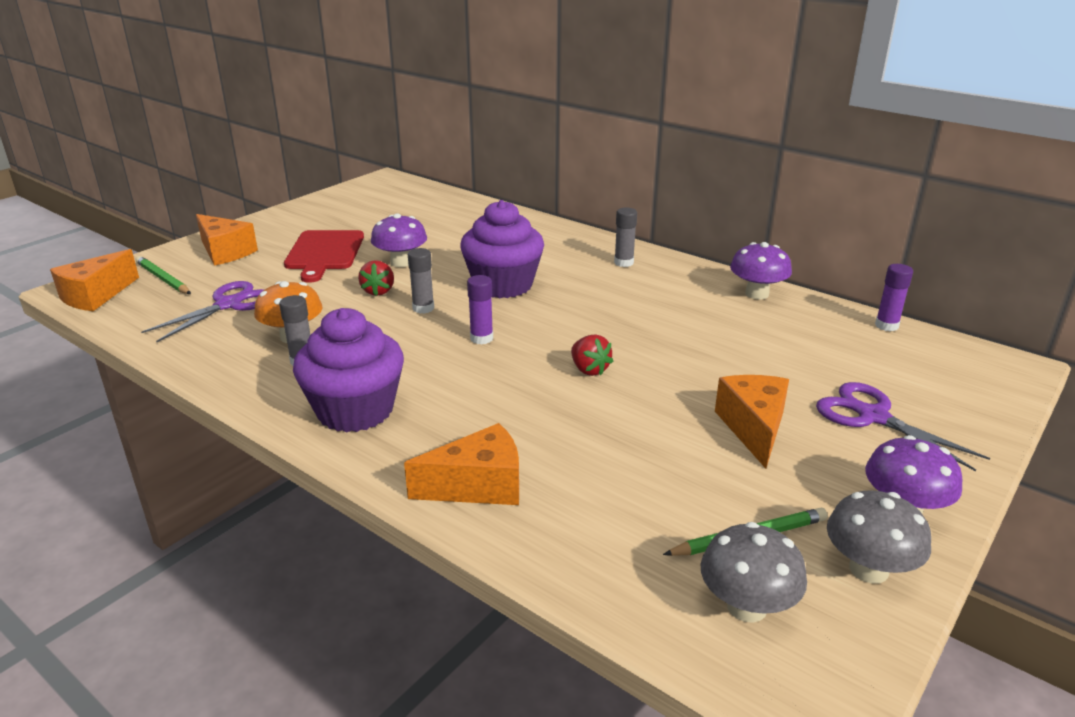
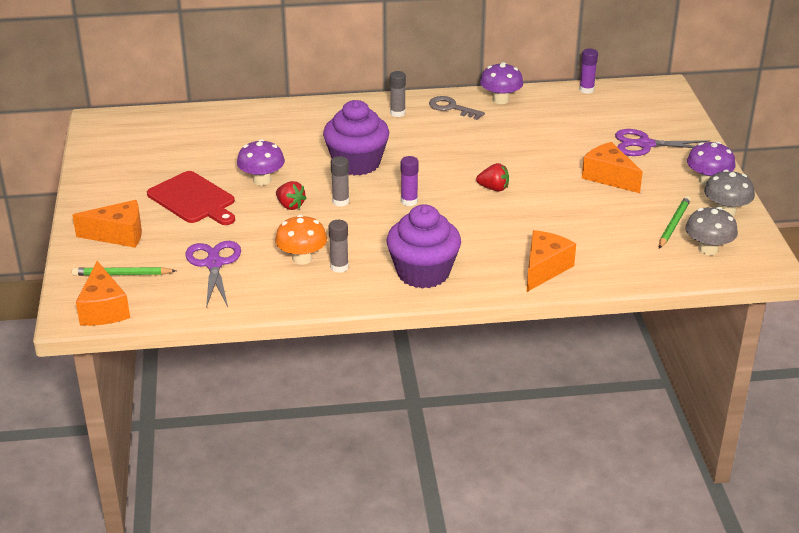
camera: 45 degrees left, 5 degrees up
(687, 280) = (451, 108): none -> grey key

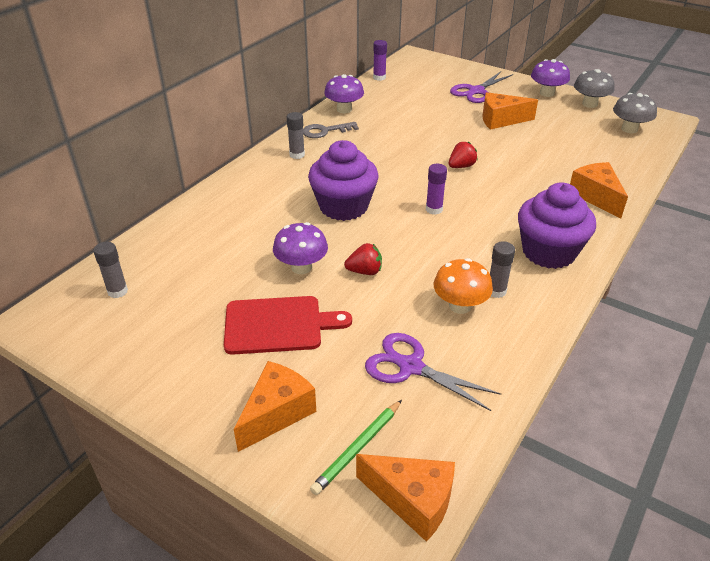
camera: 50 degrees left, 5 degrees up
(340, 202) = (392, 242): grey glue stick -> grey glue stick (117, 291)
(674, 224) = (587, 126): green pencil -> none

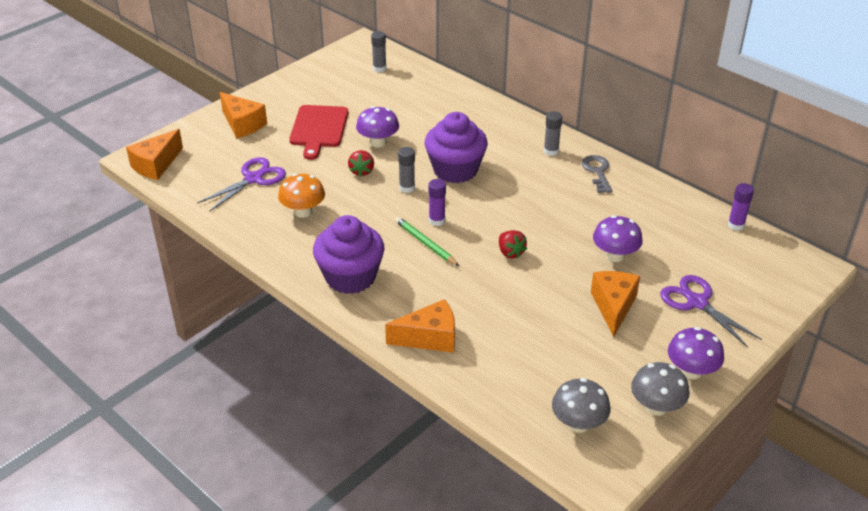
camera: 100 degrees right, 0 degrees up
(344, 109) = (647, 189): purple mushroom -> purple mushroom (615, 255)
(357, 448) = (201, 150): green pencil -> green pencil (425, 243)
(496, 291) = (312, 234): grey glue stick -> grey glue stick (407, 188)

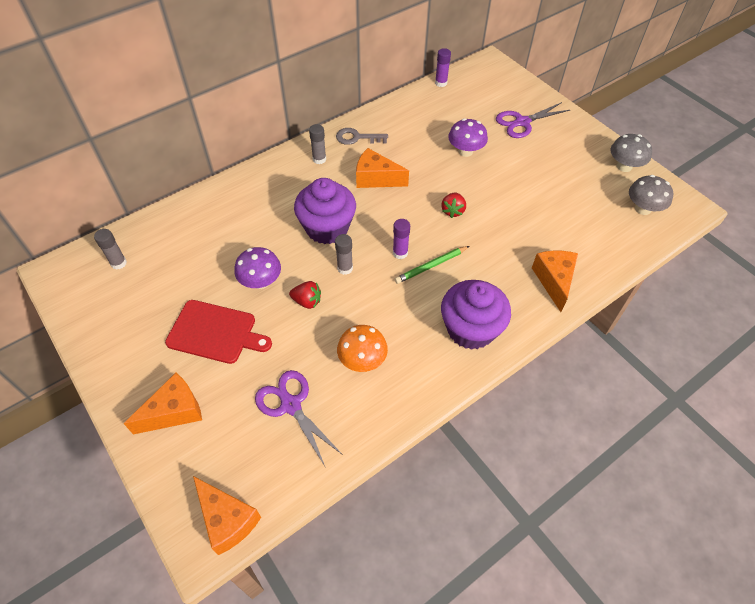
camera: 80 degrees left, 15 degrees up
(510, 252) = (453, 211): red strawberry -> red strawberry turned 120 degrees clockwise
(613, 307) = (523, 165): orange cheese -> orange cheese (376, 178)
(691, 371) = (590, 142): purple mushroom -> none

